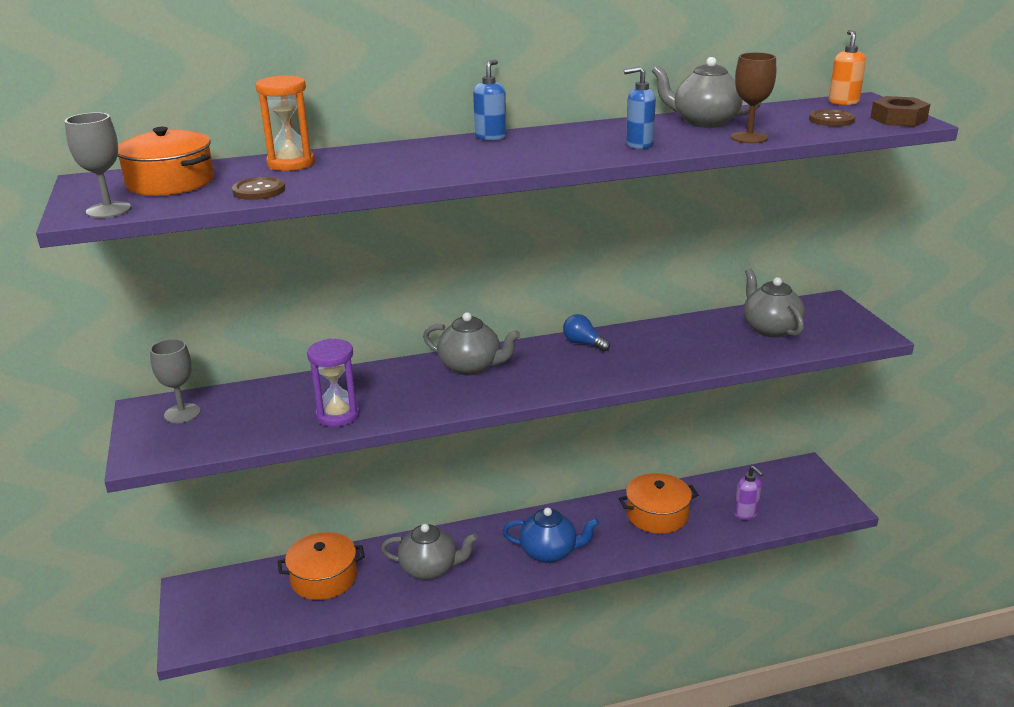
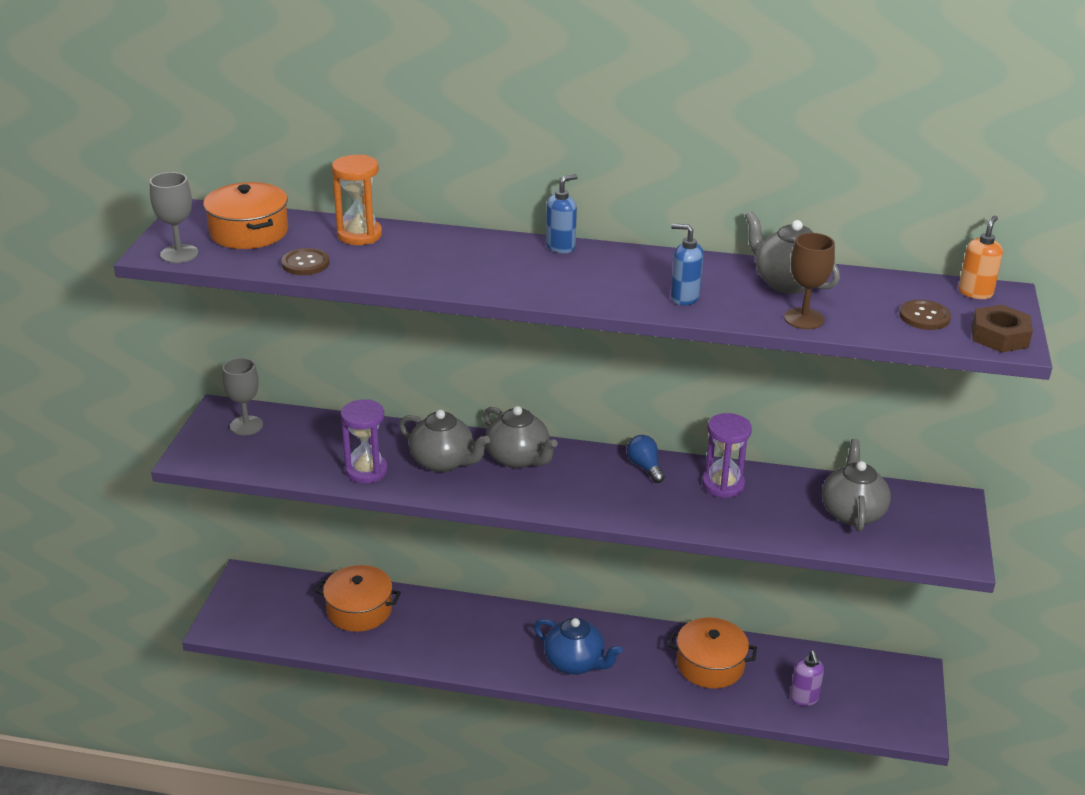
camera: 25 degrees right, 5 degrees up
(430, 568) = (455, 636): grey teapot -> grey teapot (443, 462)
(657, 338) = (723, 485): none -> purple hourglass

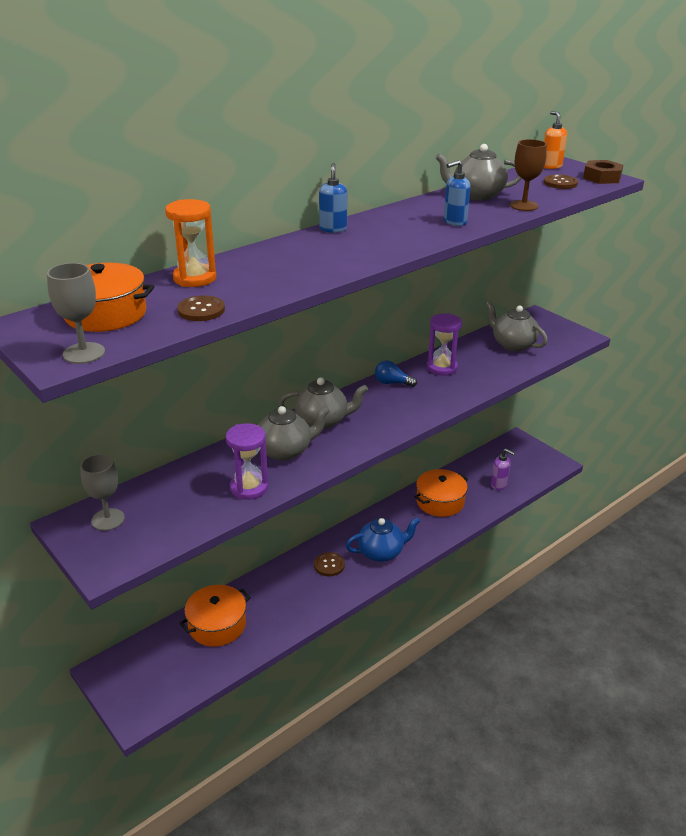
camera: 50 degrees left, 0 degrees up
(513, 636) = (329, 565): none -> brown button

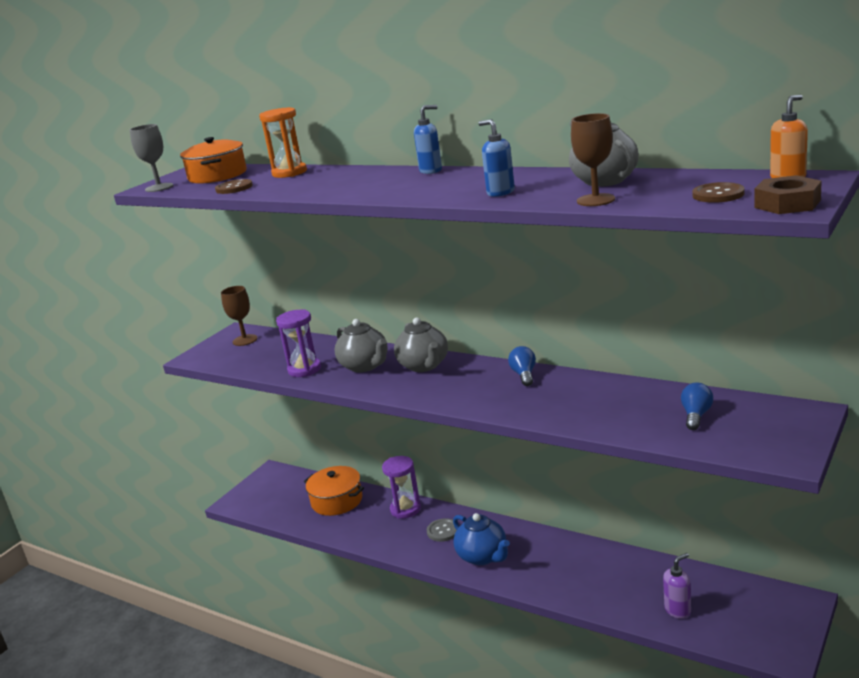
camera: 75 degrees right, 10 degrees down
(108, 519) = (245, 340): grey goblet -> brown goblet
(329, 565) = (443, 531): brown button -> grey button
(440, 502) = (600, 571): orange pot -> none
(442, 368) = (585, 390): purple hourglass -> purple hourglass (405, 509)
(499, 485) = (678, 610): purple soap dispenser -> purple soap dispenser turned 135 degrees counterclockwise
(513, 344) = (696, 416): grey teapot -> blue light bulb

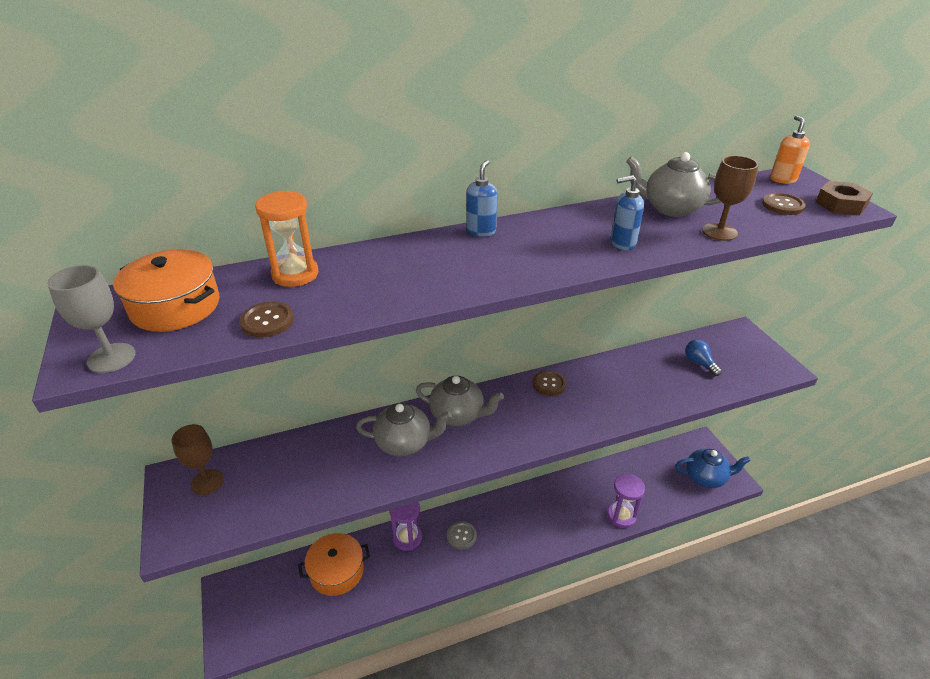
camera: 55 degrees left, 15 degrees up
(304, 369) = (348, 480): purple hourglass -> purple hourglass (621, 516)
(483, 556) = (516, 536): blue teapot -> blue teapot (706, 477)
(524, 375) = (549, 384): blue light bulb -> brown button
(678, 610) = (663, 490): purple soap dispenser -> none

